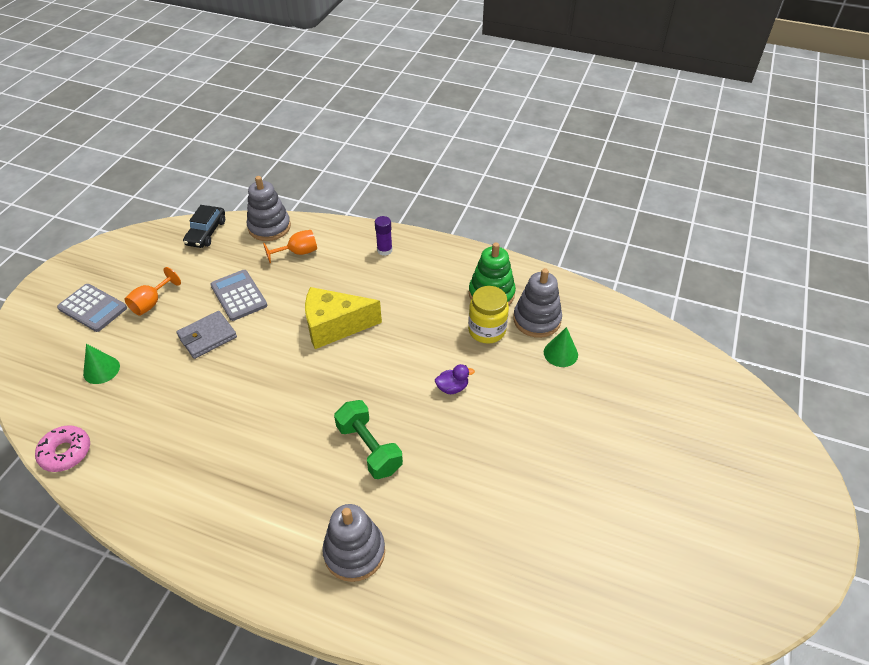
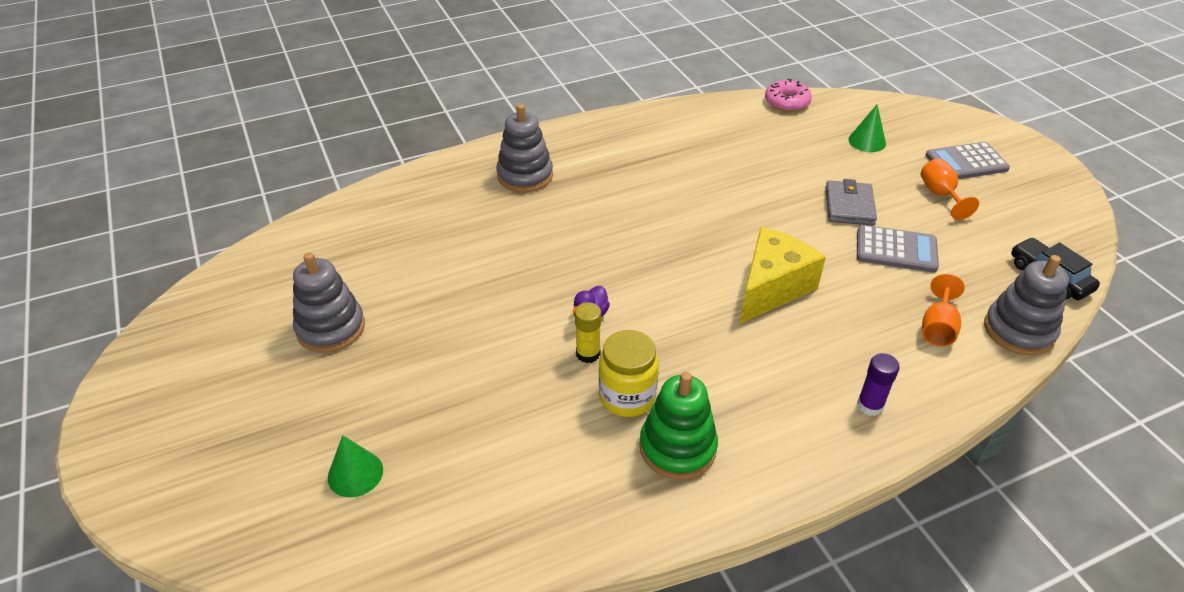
camera: 135 degrees right, 5 degrees down
(369, 448) = (597, 228): green dumbbell -> none
(480, 366) = (588, 353): none -> yellow glue stick
(537, 320) = (587, 455): grey stacking toy -> grey stacking toy (331, 328)
(560, 353) = (518, 432): green cone -> green cone (355, 473)

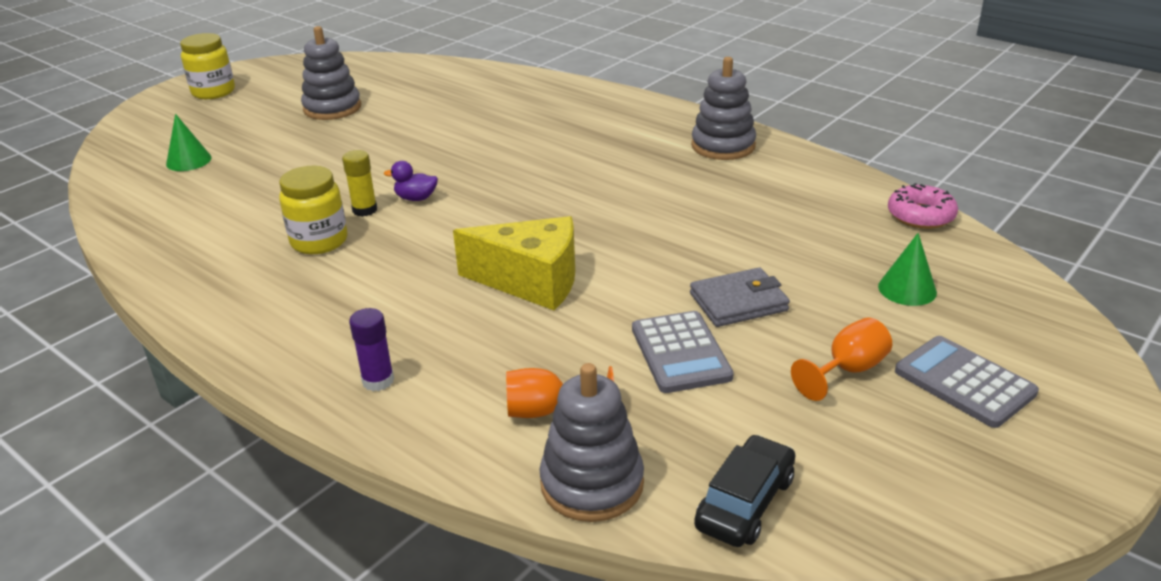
camera: 65 degrees right, 10 degrees down
(165, 422) = (213, 92): none -> yellow jar
(525, 176) = (594, 118): grey stacking toy -> grey stacking toy (723, 146)
(677, 448) = (266, 280): green stacking toy -> none

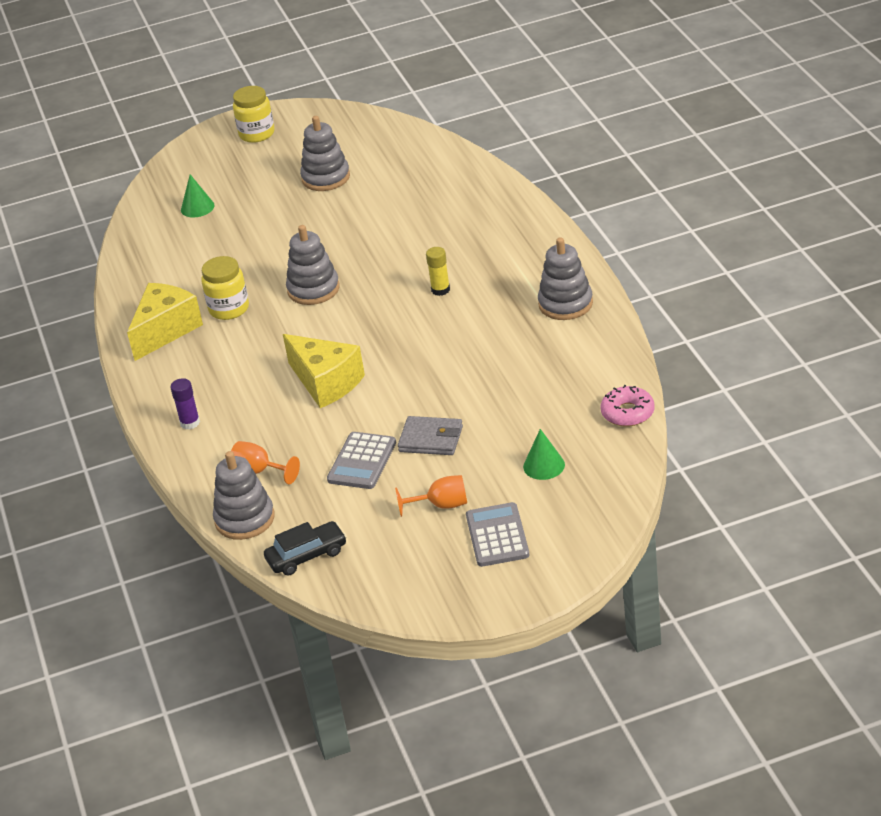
camera: 35 degrees right, 5 degrees up
(244, 285) = (165, 330): none -> yellow cheese
(365, 210) = (274, 290): yellow glue stick -> yellow glue stick (440, 290)
(416, 198) = (313, 289): purple duck -> grey stacking toy

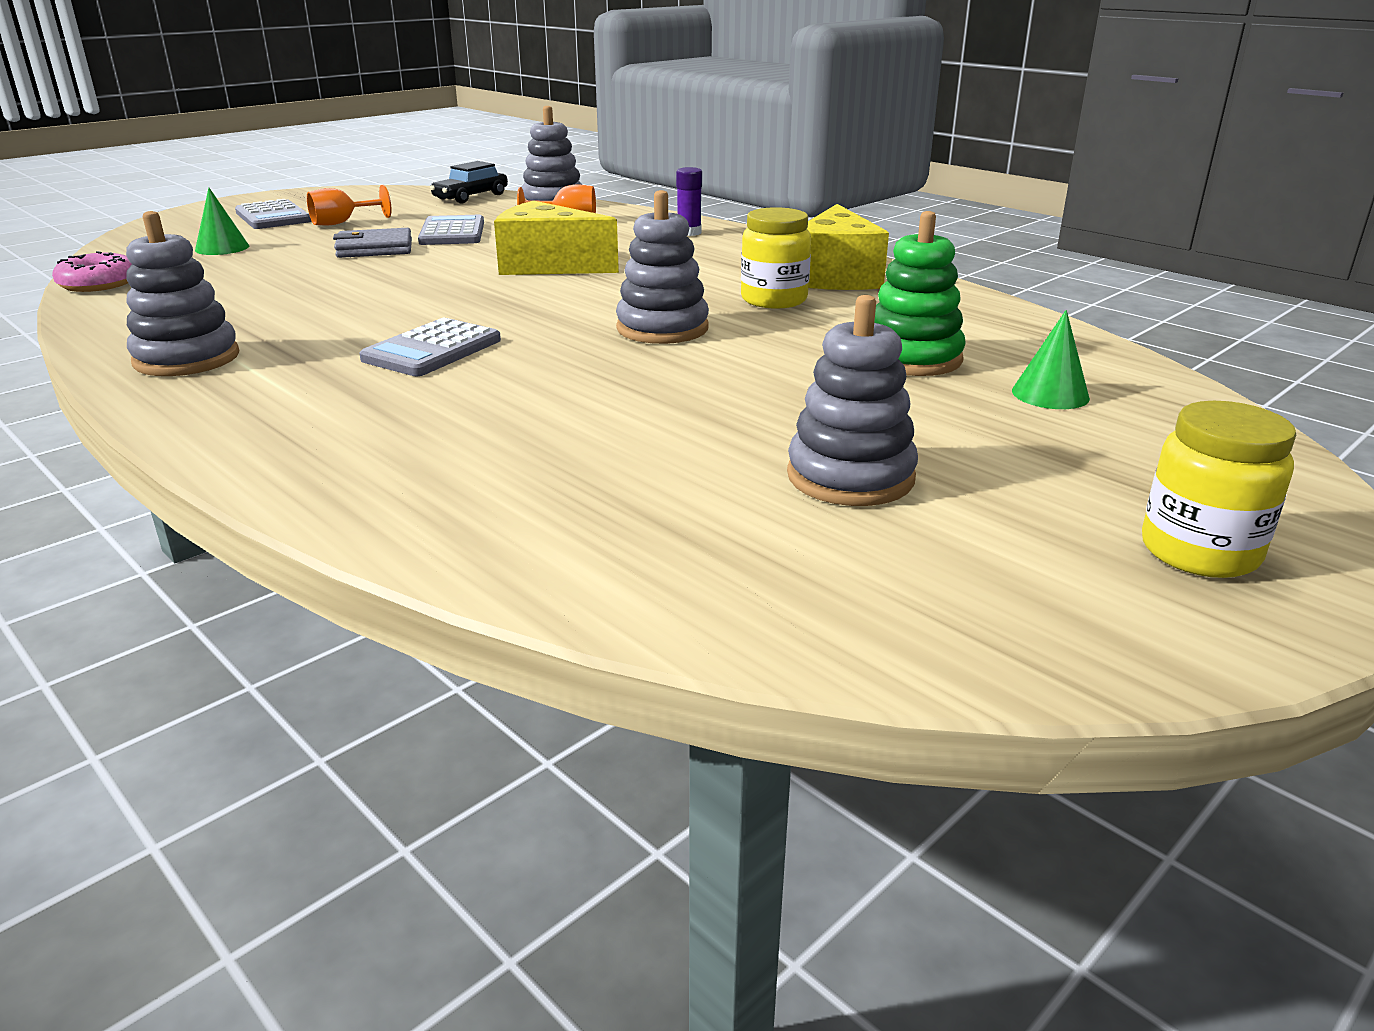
camera: 150 degrees right, 10 degrees down
(222, 241) = (911, 358): none -> green stacking toy
(440, 290) = (432, 350): yellow glue stick -> grey calculator

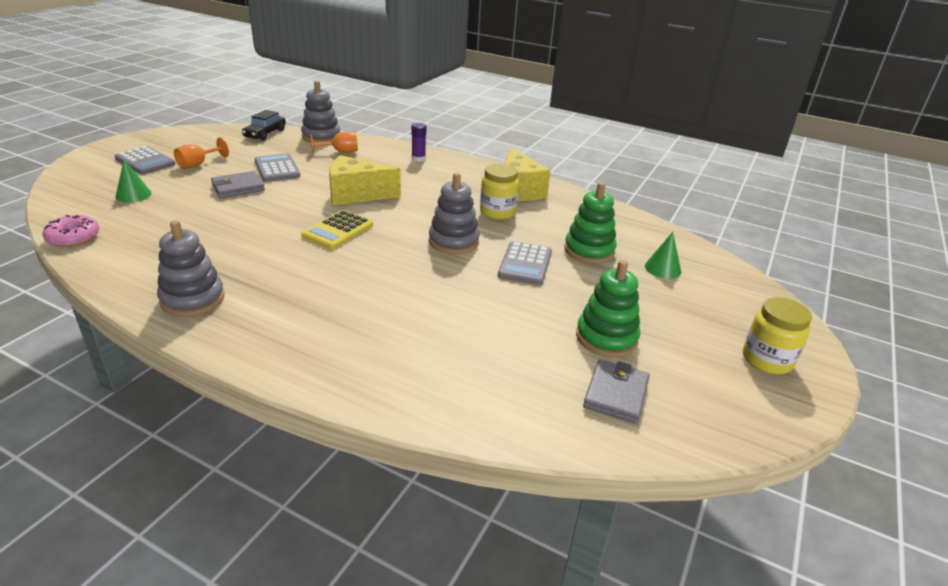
camera: 20 degrees left, 5 degrees up
(432, 350) = (338, 273): grey calculator -> grey calculator (525, 264)
(479, 302) = (338, 230): none -> yellow calculator
(804, 559) = (616, 394): none -> grey wallet
(850, 477) = (606, 338): grey stacking toy -> green stacking toy

